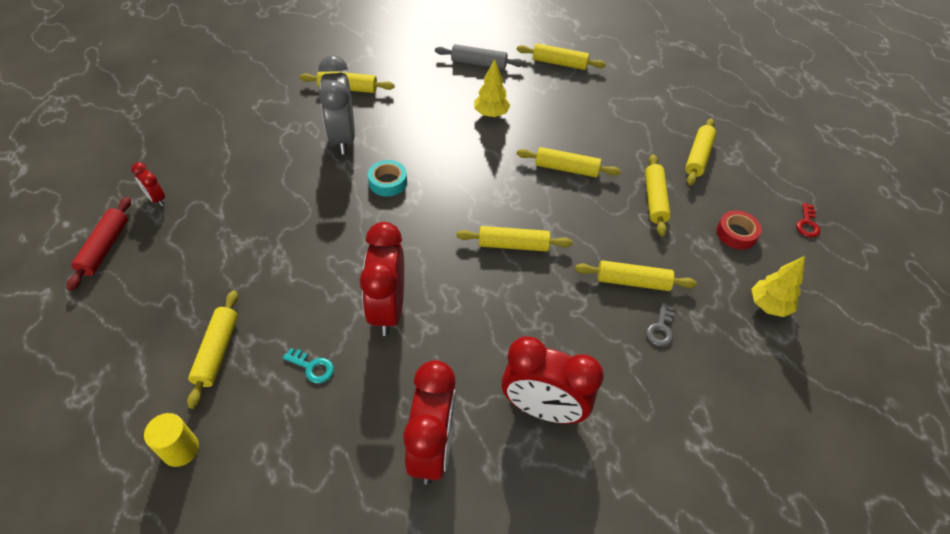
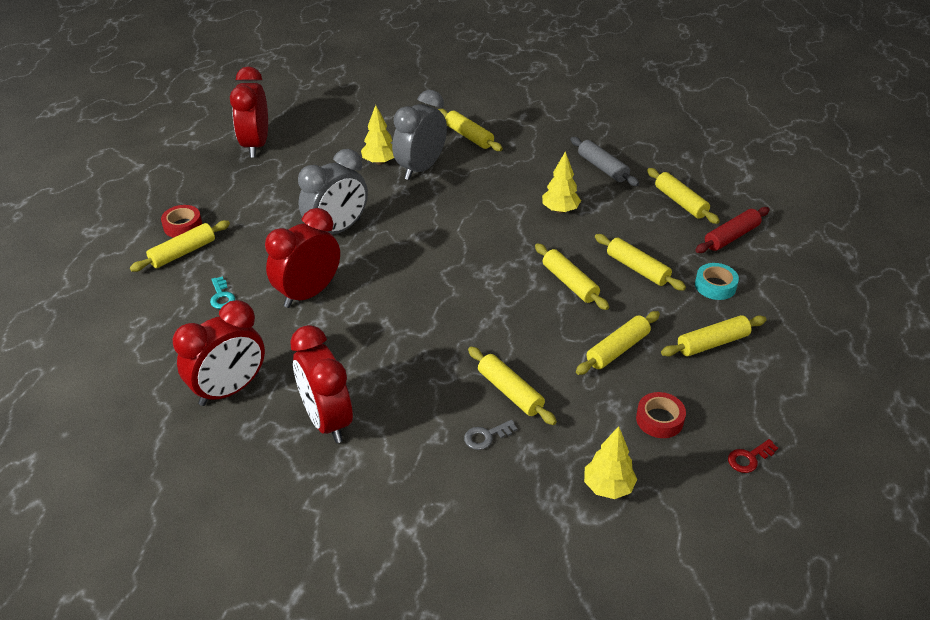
camera: 45 degrees right, 10 degrees down
(105, 248) = (195, 158): red rolling pin -> red rolling pin (731, 237)
(156, 199) = (256, 145): red clock -> red clock, size x2.15
(180, 449) = (104, 291): yellow cylinder -> none
(181, 325) = (183, 226): none -> red tape
(300, 151) = (379, 162): none -> yellow tree
(340, 235) = (337, 230): none -> grey clock
(388, 182) = (414, 215): turquoise tape -> turquoise tape (715, 286)
(513, 245) = (450, 309): yellow rolling pin -> yellow rolling pin (637, 269)

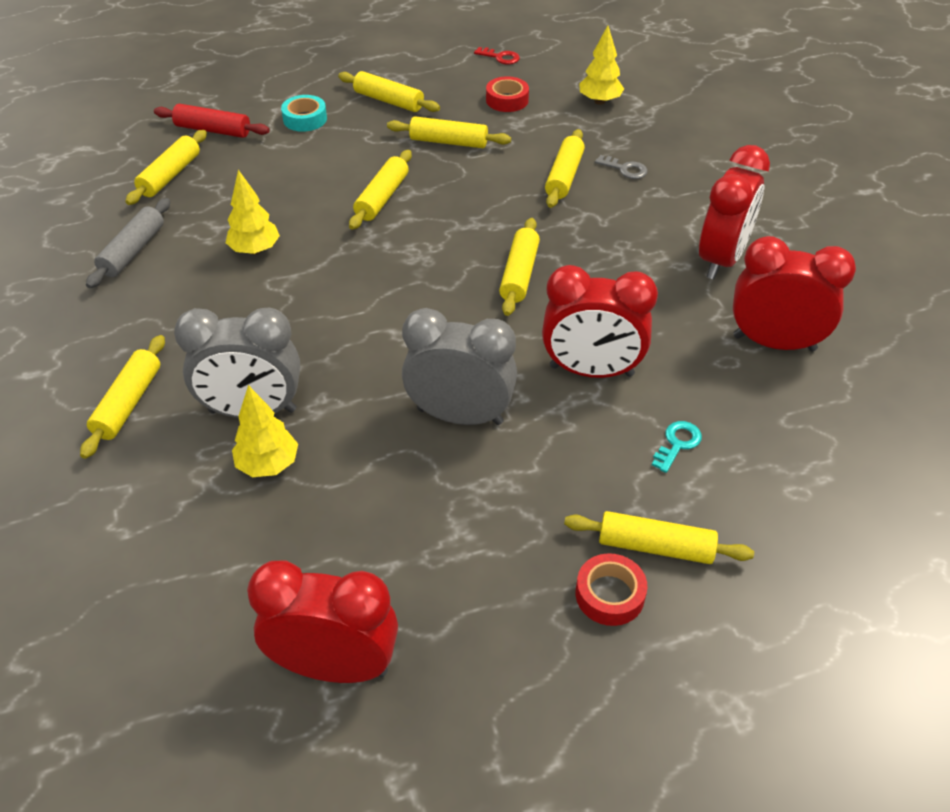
camera: 125 degrees left, 5 degrees up
(256, 145) = (335, 666): red clock -> red clock turned 135 degrees counterclockwise
(637, 269) = (319, 166): yellow rolling pin -> yellow rolling pin (519, 274)

